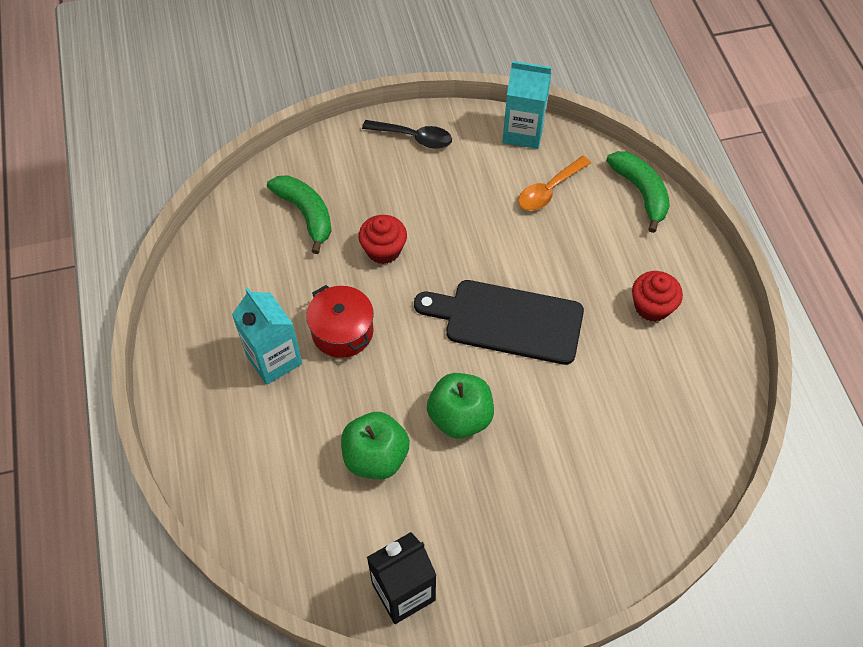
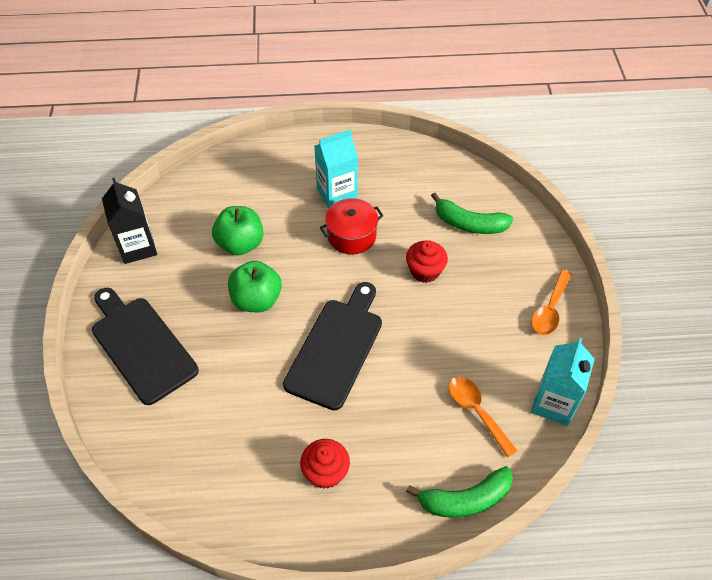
camera: 100 degrees right, 5 degrees down
(306, 214) = (469, 224): green banana -> green banana turned 45 degrees clockwise
(414, 137) = (550, 309): black spoon -> orange spoon
(556, 534) = (141, 346): none -> black cutting board

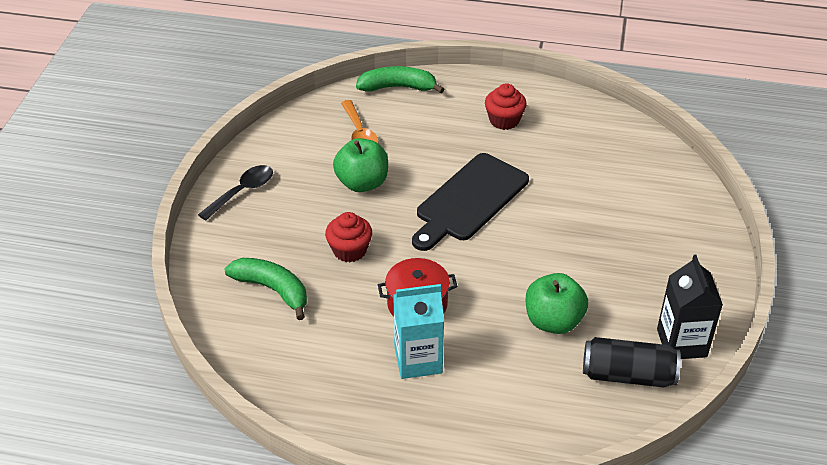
camera: 165 degrees left, 10 degrees down
(141, 346) = (669, 239): black cutting board -> none
(180, 214) = (628, 375): none -> black can
(256, 300) = (543, 258): green apple -> green apple (362, 183)
(550, 309) = (242, 192): orange spoon -> black spoon
(553, 403) = (290, 126): turquoise carton -> none

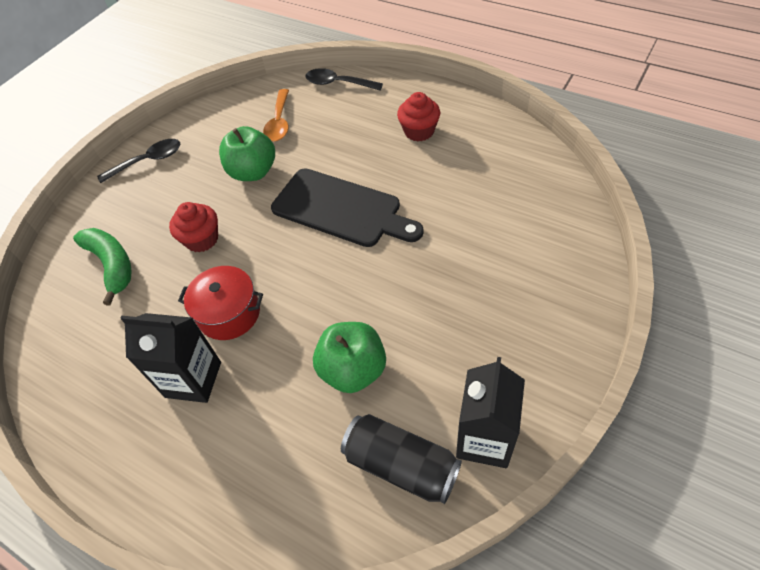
camera: 25 degrees right, 10 degrees up
(398, 87) = (338, 83): green banana -> black spoon
(418, 360) = (193, 379): turquoise carton -> black carton
(469, 200) = (341, 209): black cutting board -> black cutting board turned 120 degrees counterclockwise

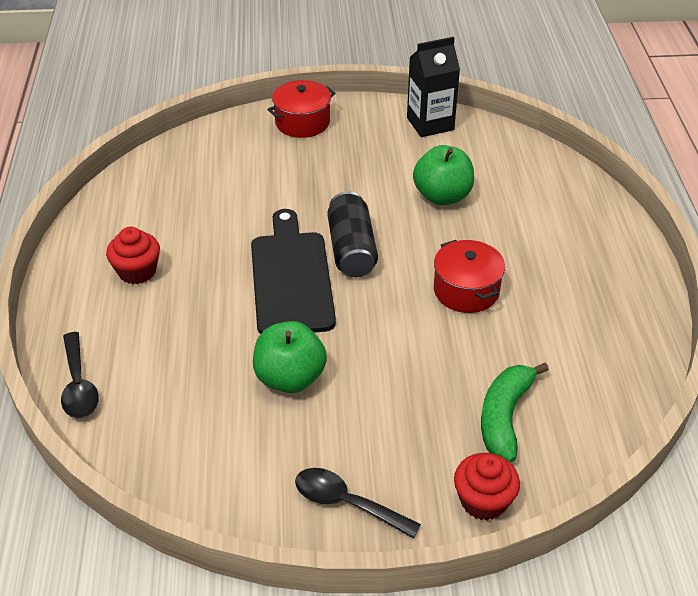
camera: 130 degrees left, 10 degrees down
(193, 379) = (538, 276): black carton -> none
(202, 239) = (411, 362): red cupcake -> red cupcake (483, 501)
(279, 122) = (190, 403): orange spoon -> none
(401, 465) = (482, 148): black can -> black can (351, 249)
(560, 312) = (302, 122): none -> red pot

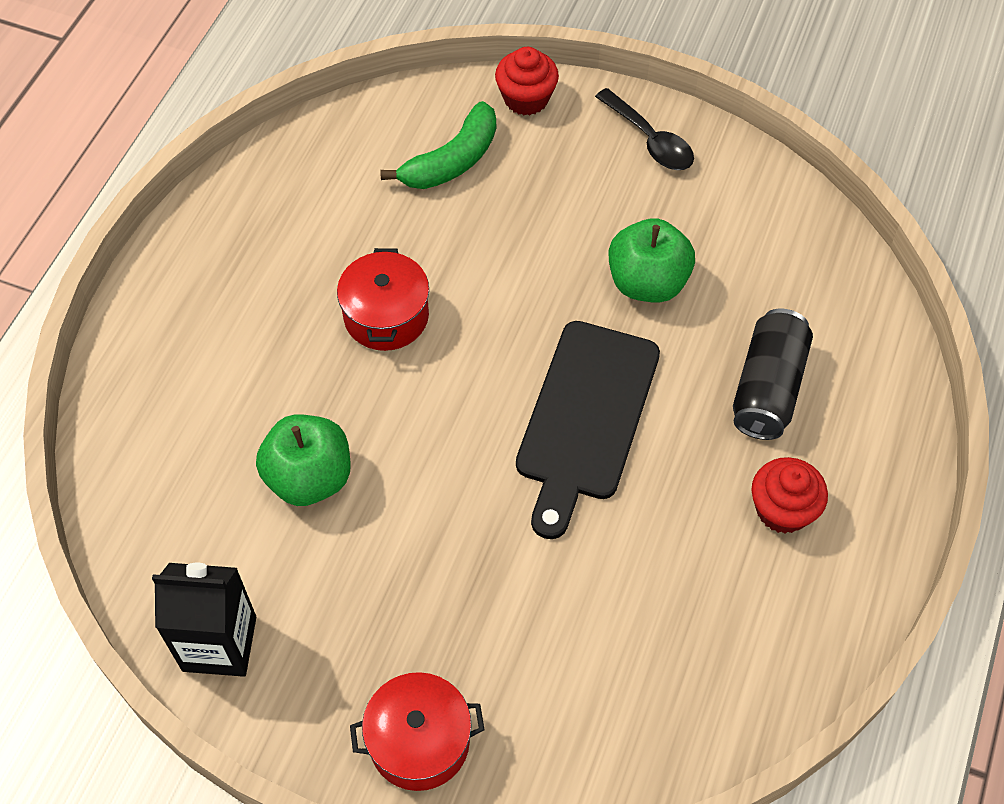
camera: 155 degrees left, 15 degrees up
(79, 385) = (887, 362): black spoon -> none
(351, 249) = (486, 434): black can -> black can (768, 388)

